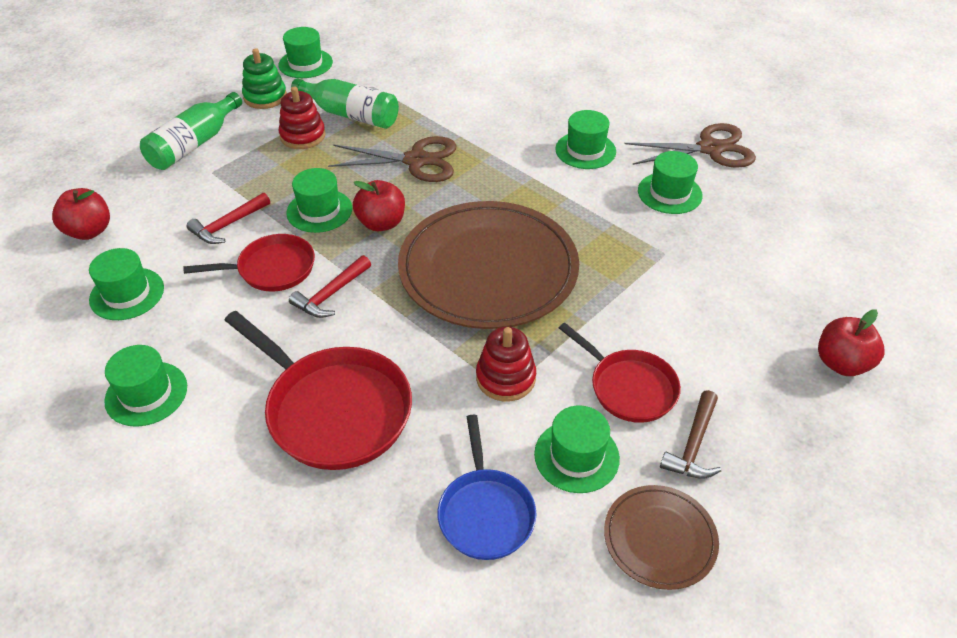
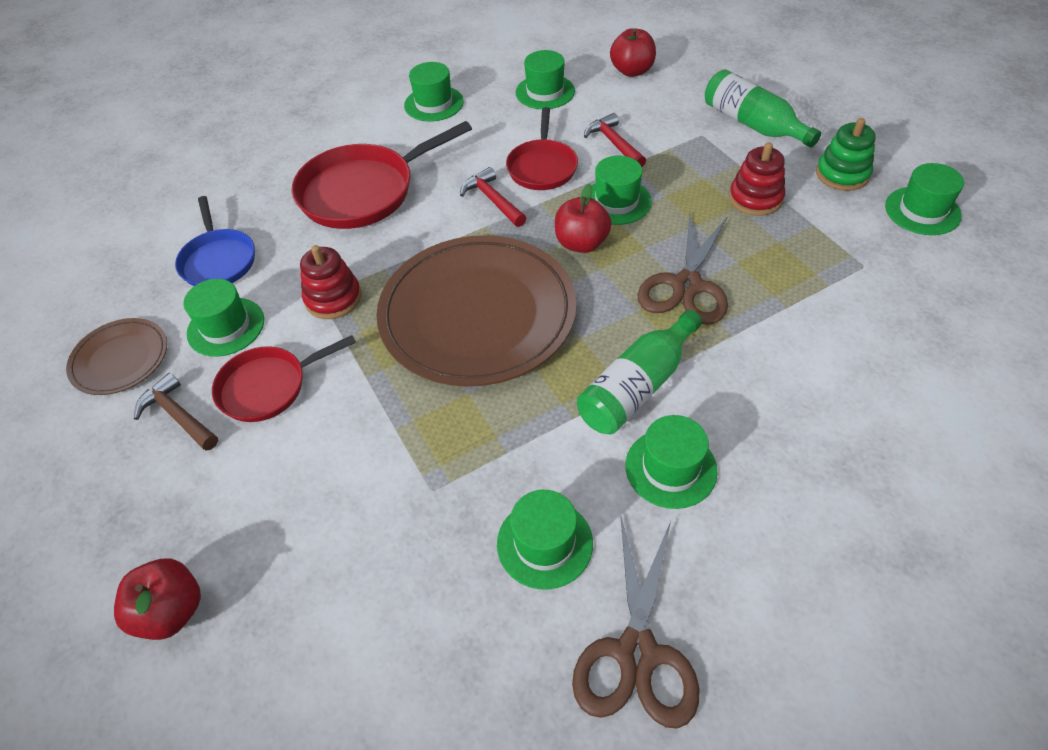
camera: 110 degrees right, 5 degrees up
(350, 115) = (795, 240): green bottle -> green bottle (637, 387)
(485, 512) = (218, 260): blue pan -> blue pan turned 120 degrees counterclockwise

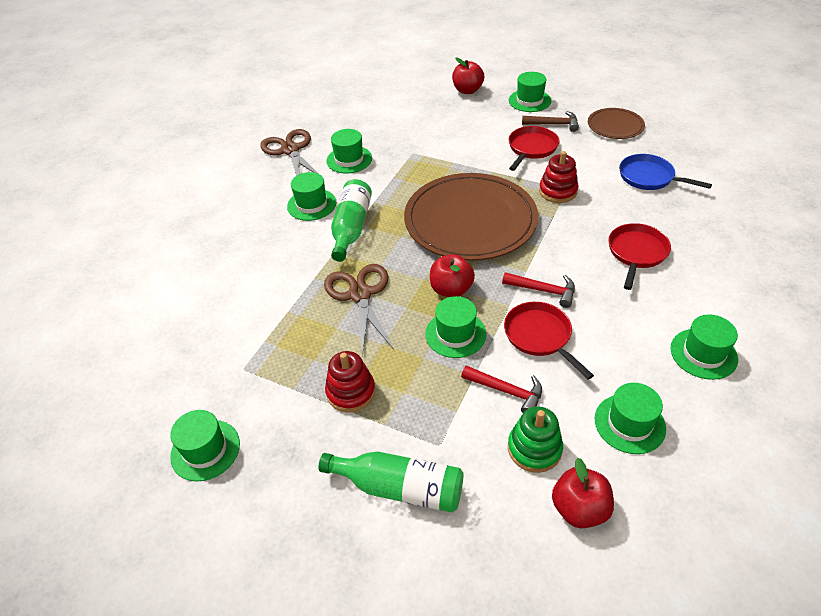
camera: 145 degrees right, 5 degrees down
(226, 327) = (590, 156): green hat -> green hat (529, 101)
(363, 191) = (636, 253): red pan -> red pan, size x0.62
(842, 174) = (287, 460): green stacking toy -> green stacking toy (534, 448)

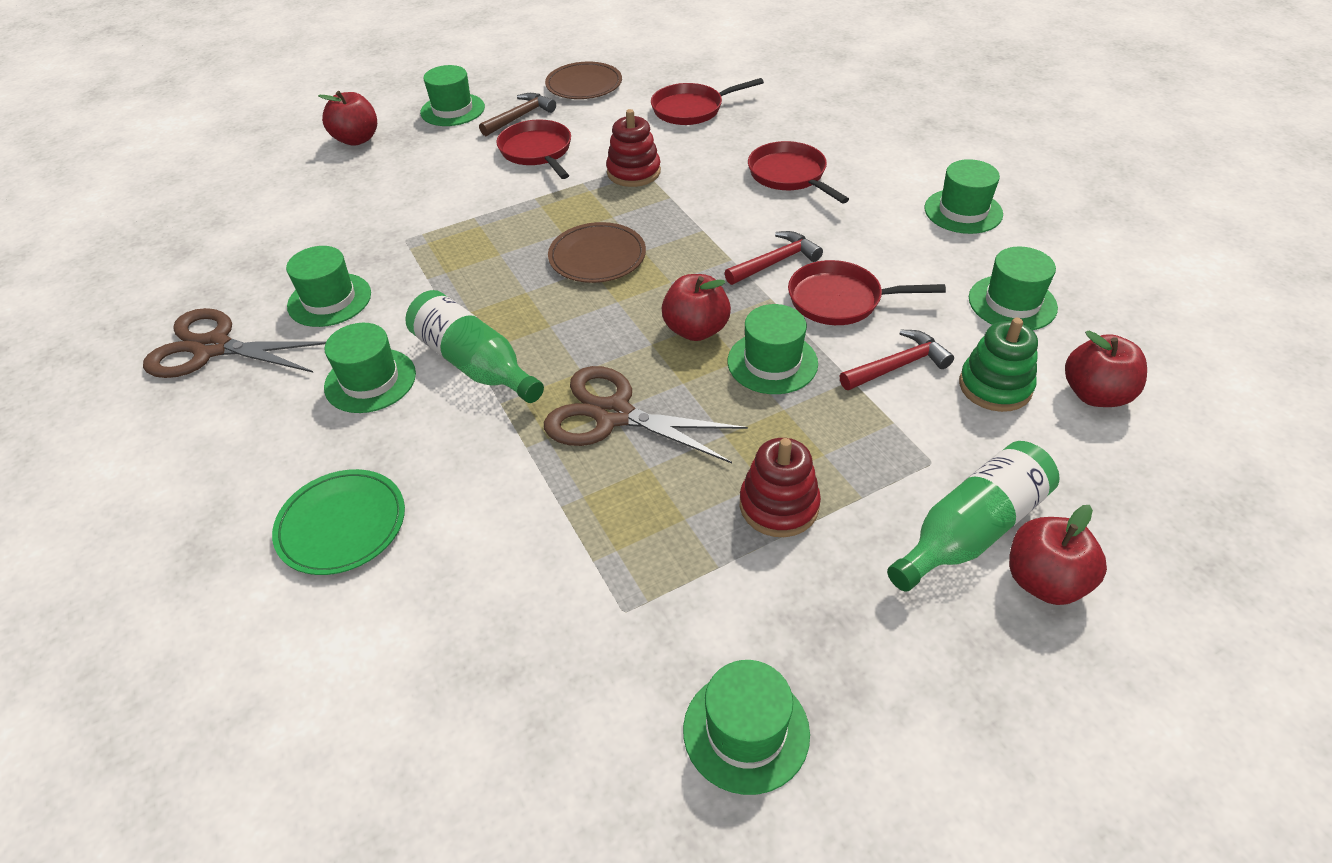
camera: 55 degrees left, 0 degrees up
(226, 251) = (341, 525): none -> green plate
(387, 542) = (1044, 581): none -> red apple
(470, 220) = (597, 256): brown plate -> brown plate, size x0.48
(649, 177) = (691, 109): blue pan -> red pan

